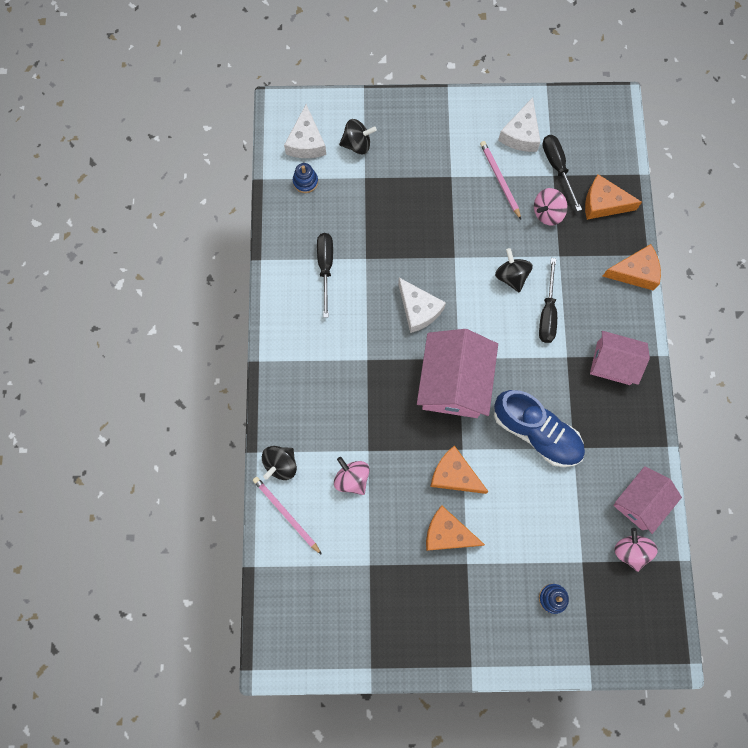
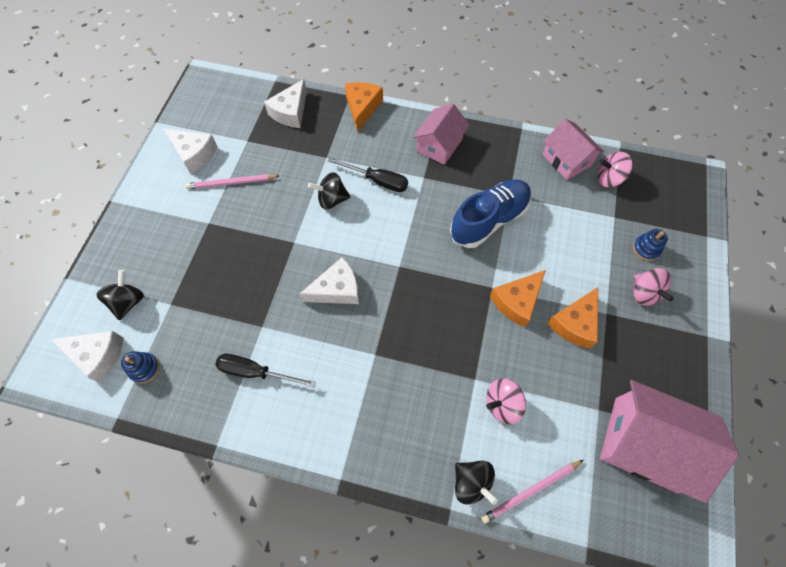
camera: 75 degrees left, 10 degrees down
(454, 382) = (422, 277): pink house -> pink house (645, 444)
(547, 213) = (281, 155): pink spinning top -> pink spinning top (644, 293)
(557, 168) = (241, 135): black screwdriver -> none
(603, 203) = (290, 112): orange cheese -> white cheese

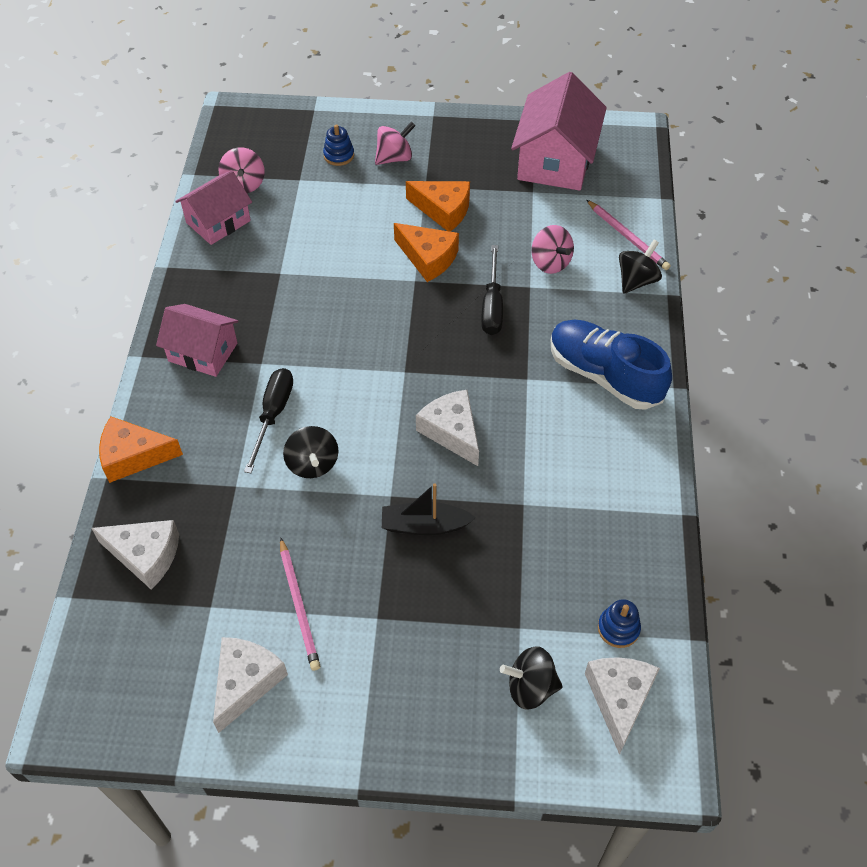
camera: 100 degrees left, 10 degrees down
(256, 372) = (584, 495): black screwdriver -> black screwdriver (492, 305)
(264, 259) = (424, 525): none -> black boat
(489, 220) = (321, 290): blue shoe -> blue shoe (604, 375)

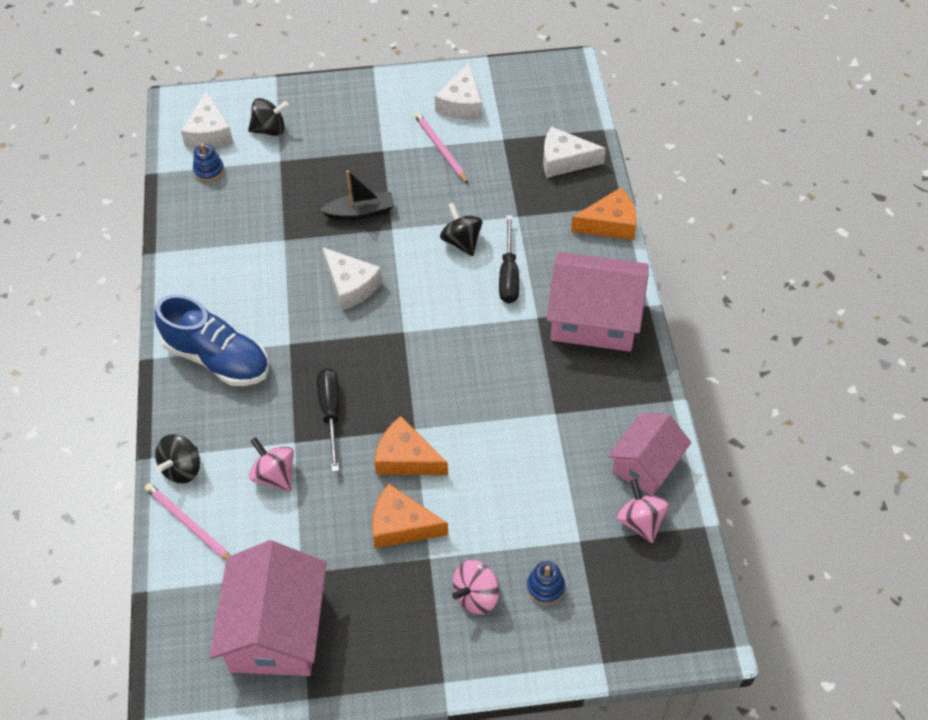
camera: 170 degrees right, 0 degrees up
(203, 352) = (594, 318): pink house -> pink house, size x1.58

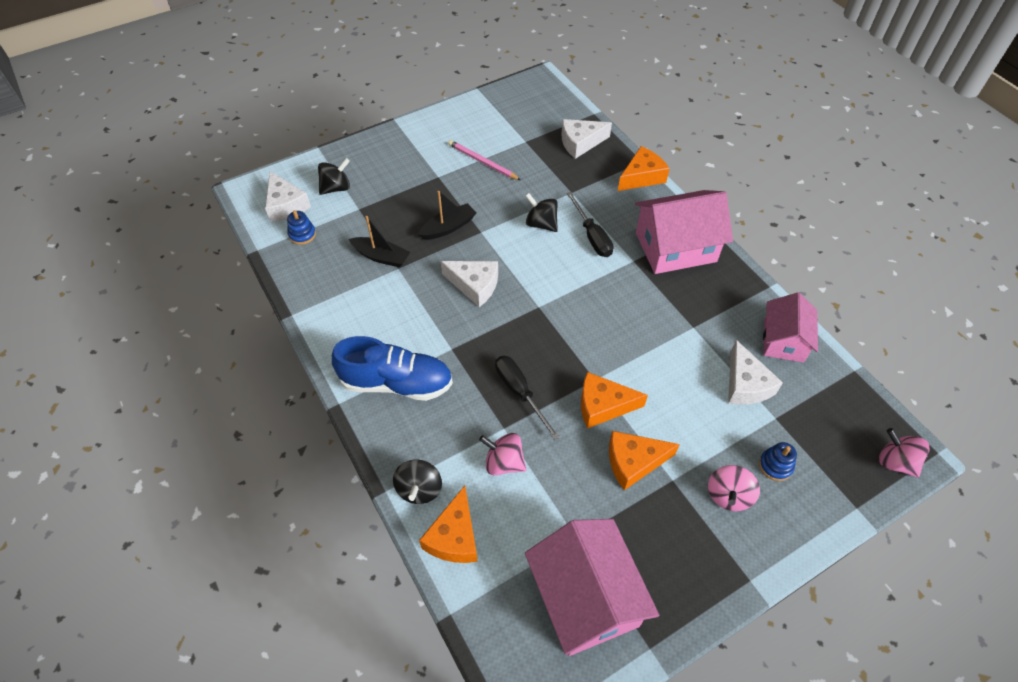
camera: 25 degrees left, 0 degrees up
(189, 525) = (454, 536): pink pencil -> orange cheese
(274, 221) = (381, 257): none -> black boat
(461, 103) = (478, 125): white cheese -> white cheese (745, 384)
(640, 521) = (808, 385): pink spinning top -> pink spinning top (895, 462)

